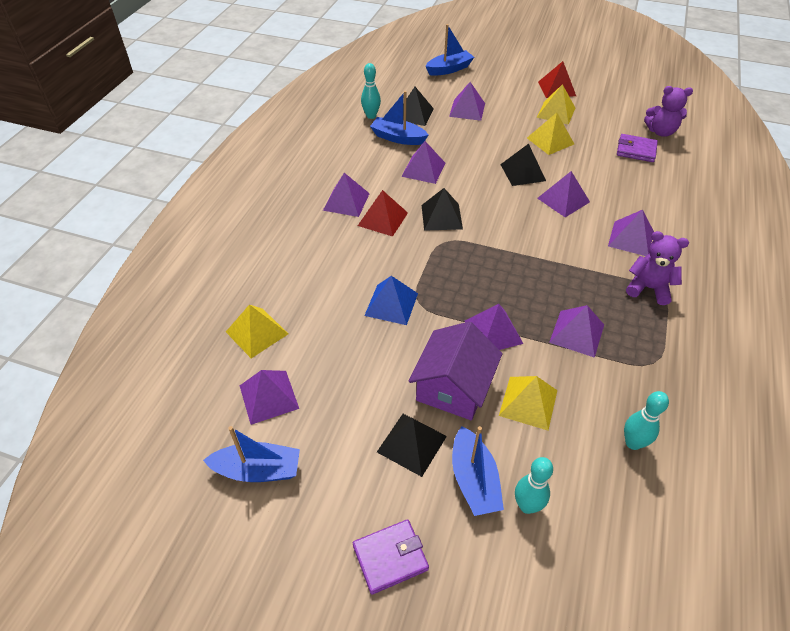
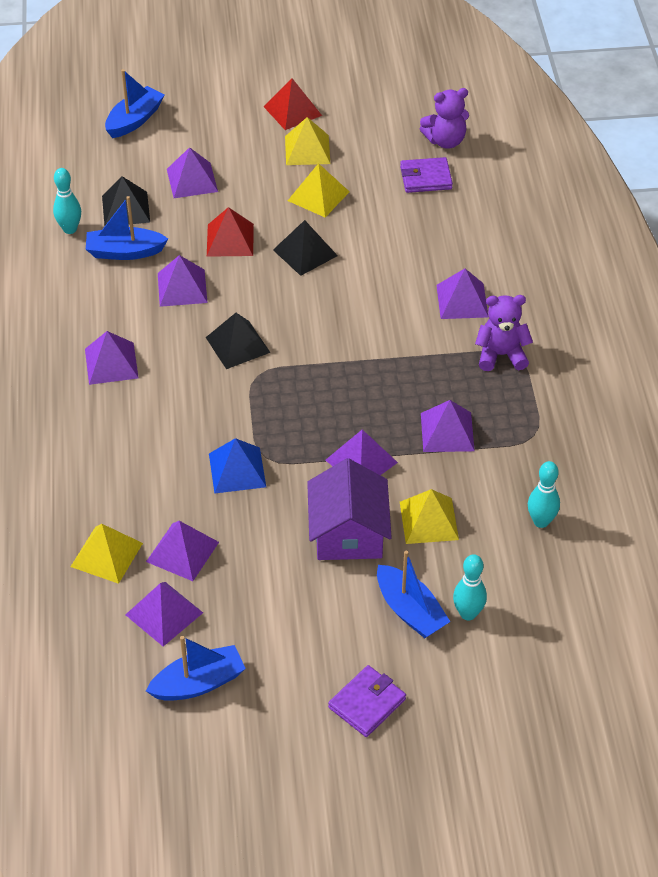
camera: 25 degrees left, 0 degrees up
(383, 219) = (169, 371): red pyramid -> red pyramid (230, 240)
(412, 444) = (335, 602): black pyramid -> none
(563, 200) = (368, 275): purple pyramid -> purple pyramid (182, 552)

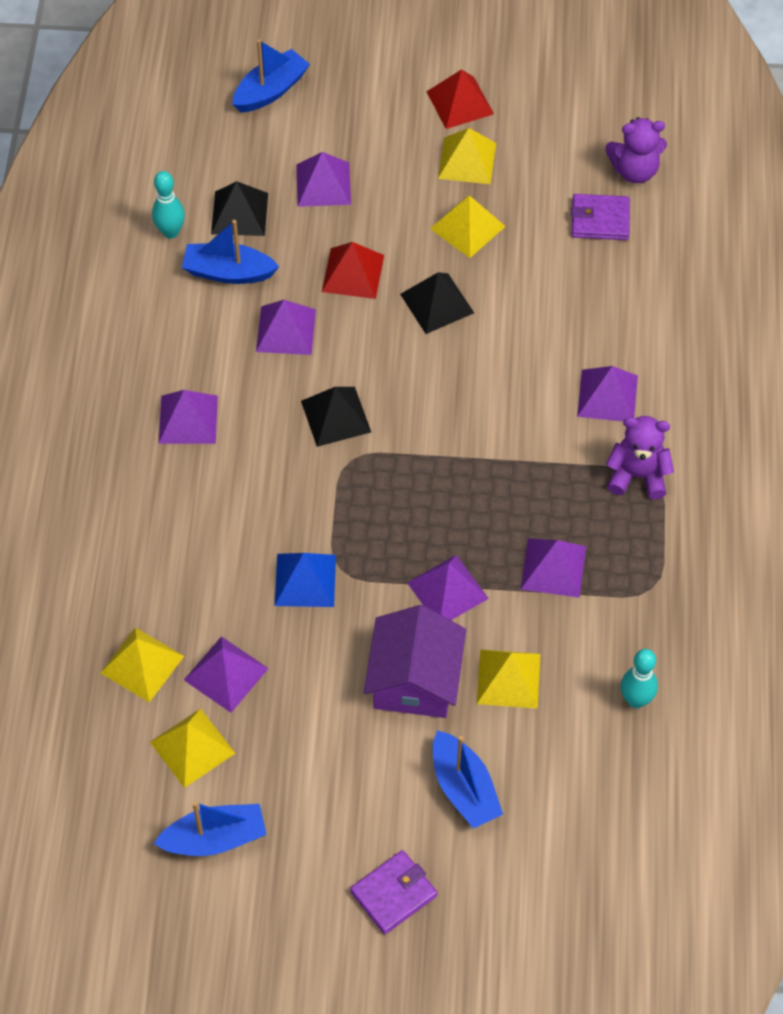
camera: 10 degrees right, 10 degrees up
(164, 613) = (192, 747): purple pyramid -> yellow pyramid
(468, 613) = (528, 802): turquoise bowling pin -> none

